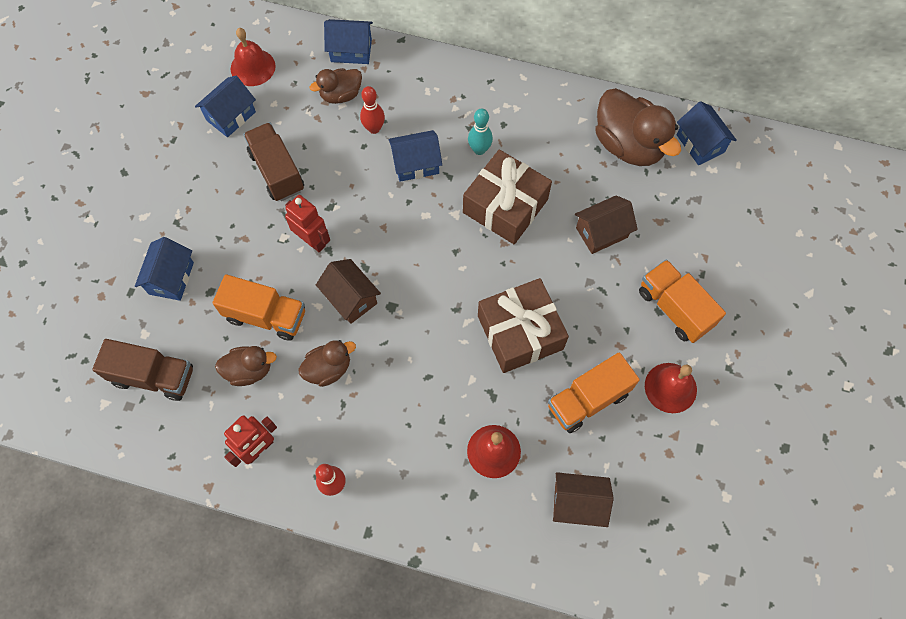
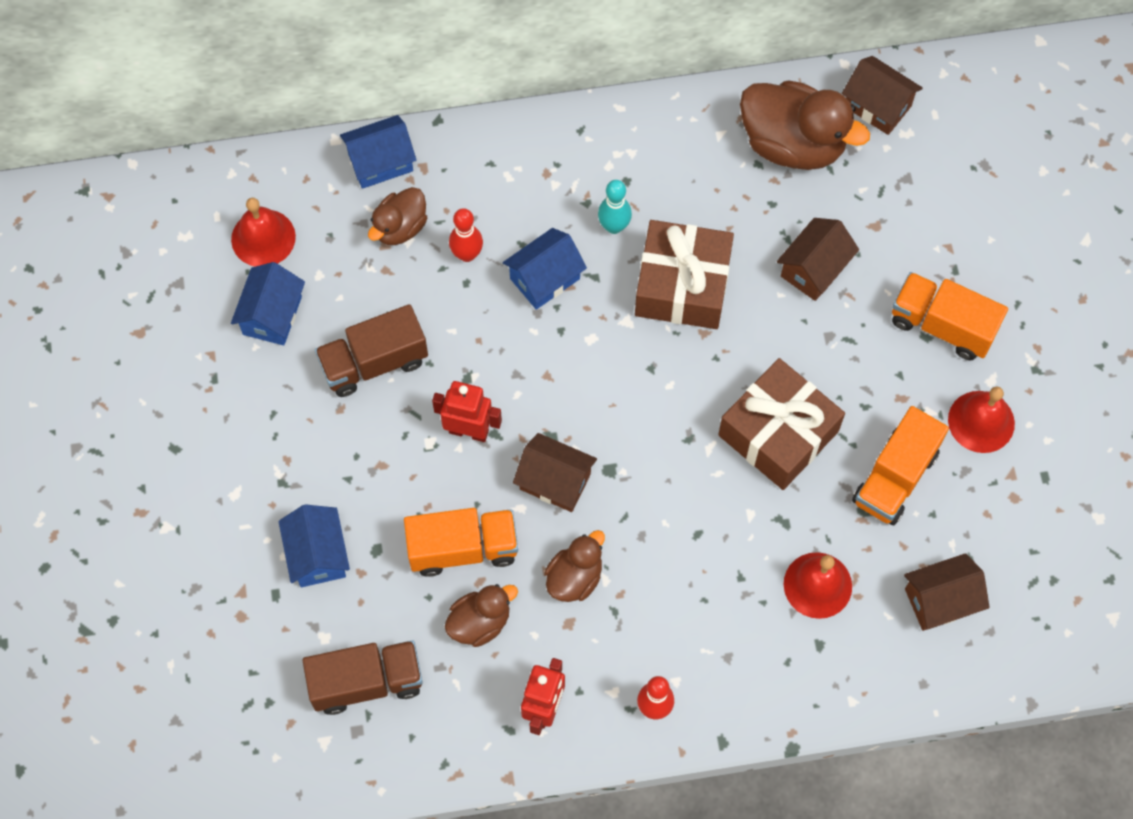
camera: 25 degrees left, 0 degrees up
(277, 171) = (374, 362): brown truck -> brown truck turned 60 degrees counterclockwise
(700, 144) = (877, 106): blue house -> brown house

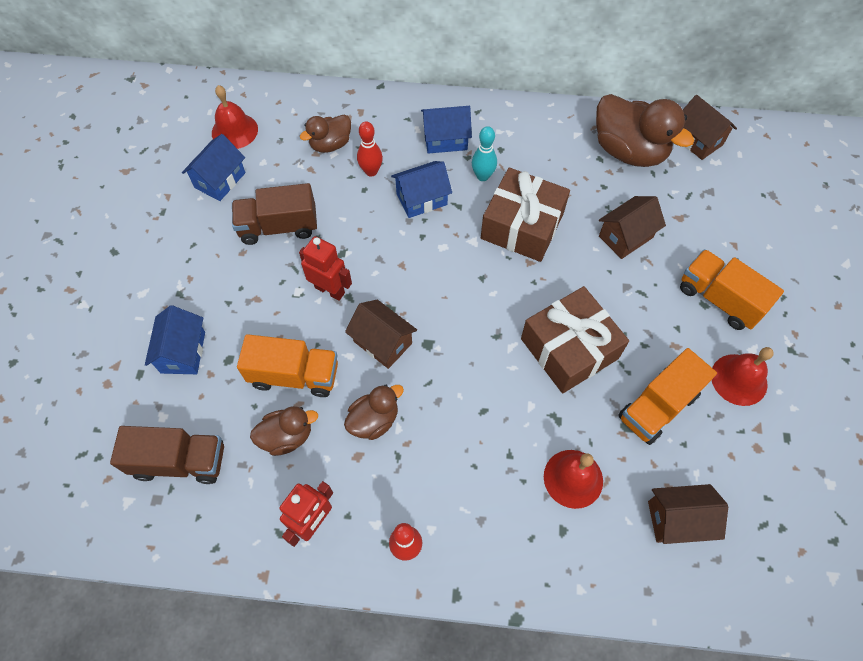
camera: 15 degrees right, 5 degrees down
(380, 162) = (332, 102): blue house -> blue house (445, 139)

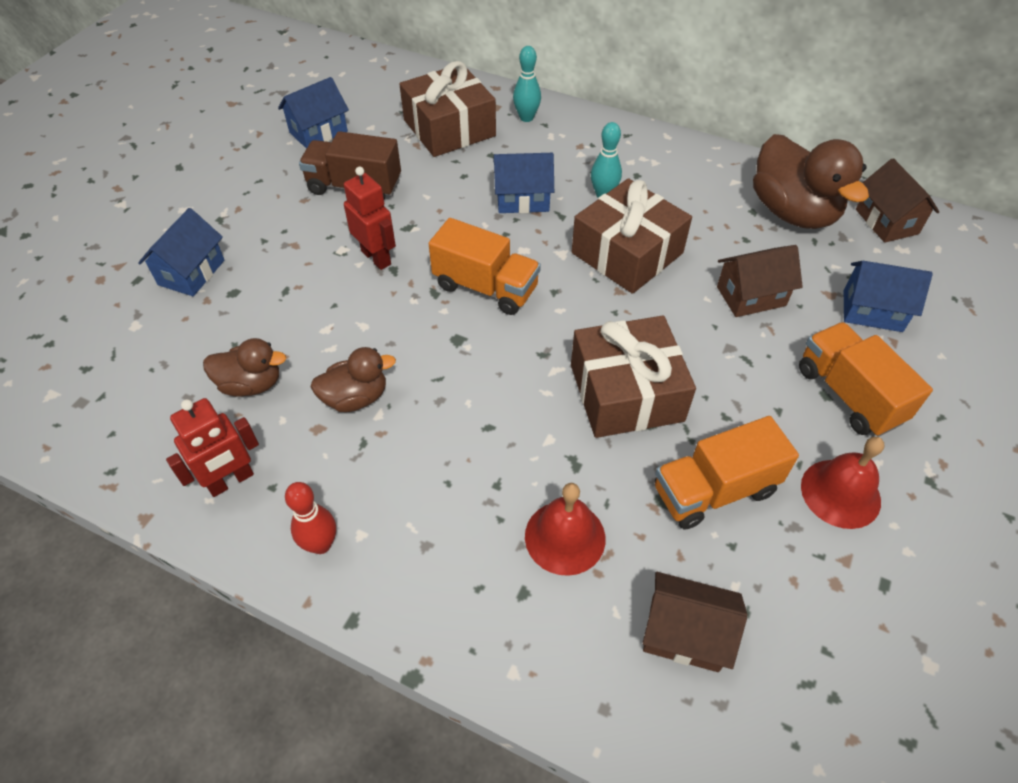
camera: 20 degrees right, 10 degrees down
(180, 461) = (126, 373): brown truck -> none
(234, 131) = (357, 94): red bell -> none
(294, 375) = (293, 327): orange truck -> orange truck (485, 287)
(330, 144) = (449, 128): brown duck -> brown gift
(371, 171) = (480, 161): red bowling pin -> none
(382, 342) = (407, 323): brown house -> none
(390, 116) = (526, 118): none -> turquoise bowling pin
(445, 139) = (577, 152): blue house -> blue house (872, 311)

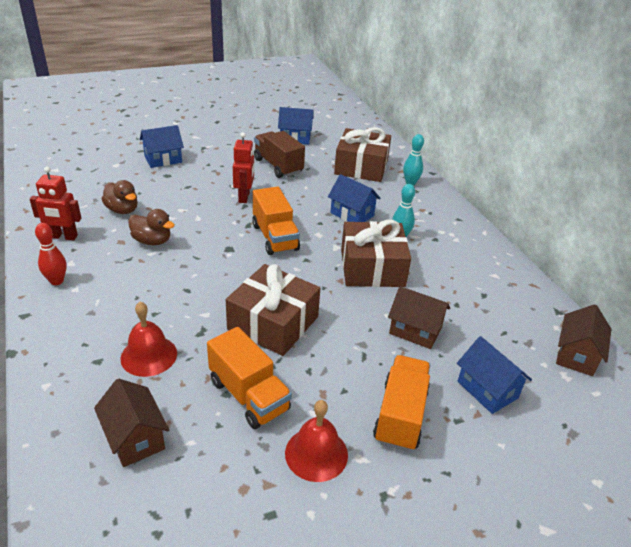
camera: 40 degrees right, 15 degrees down
(714, 490) = (249, 395): orange truck -> orange truck turned 150 degrees counterclockwise
(792, 212) = (511, 311): brown duck -> none

